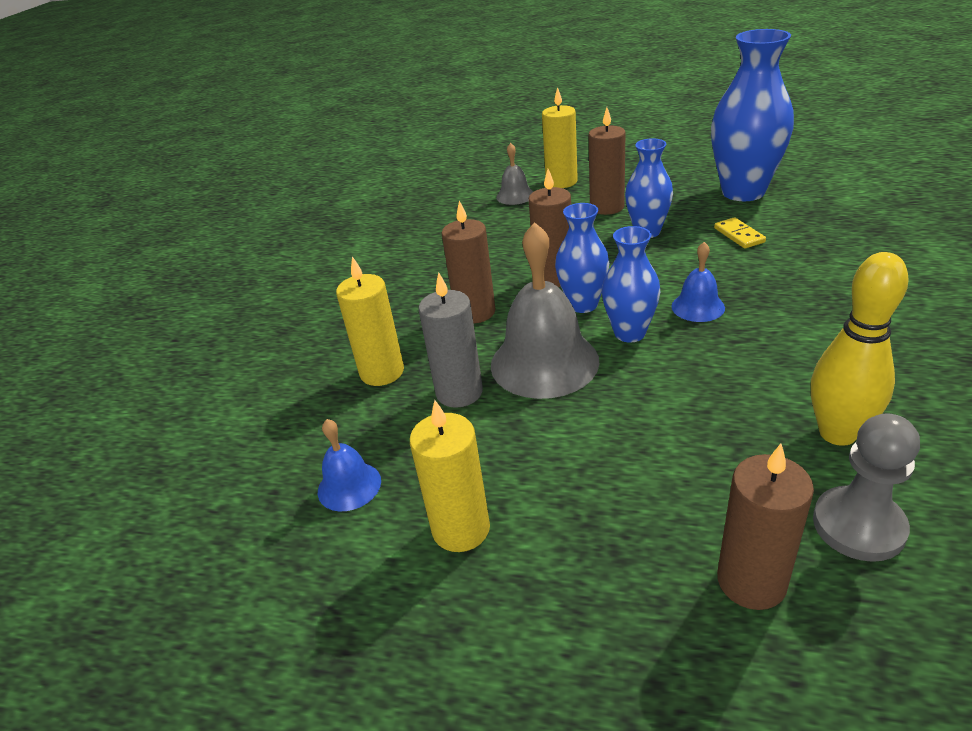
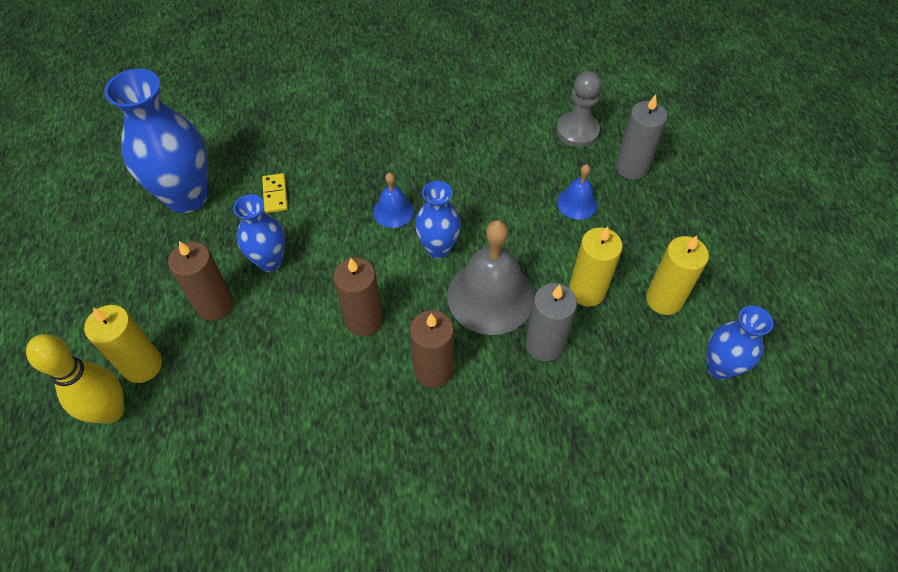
camera: 115 degrees left, 20 degrees up
(349, 486) = (664, 381): blue bell -> blue bell (577, 203)
(382, 372) = (540, 416): yellow candle -> yellow candle (586, 291)
(515, 196) = (178, 409): grey bell -> none
(583, 304) = (404, 287): blue vase -> blue vase (719, 367)
(739, 235) = (275, 194): yellow domino -> yellow domino turned 60 degrees counterclockwise
(751, 581) = (631, 167): brown candle -> grey candle
(837, 433) = (511, 138): yellow bowling pin -> yellow bowling pin (111, 411)

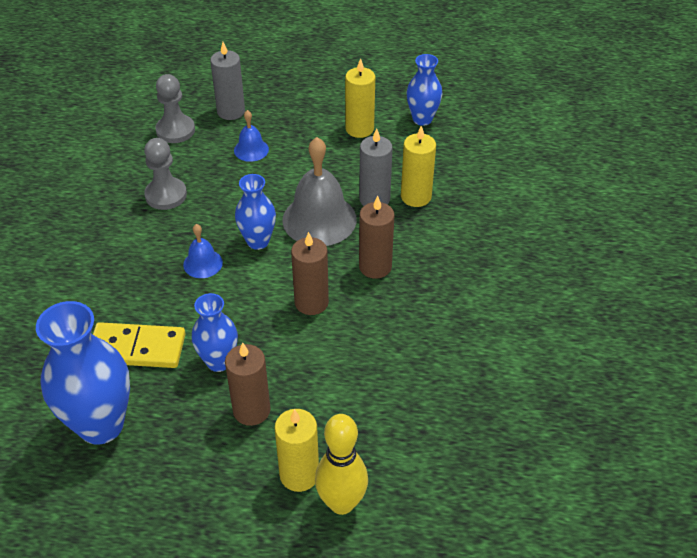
camera: 75 degrees left, 10 degrees down
(275, 194) = (137, 348): yellow domino -> yellow domino, size x1.91
(478, 153) = (166, 195): none -> grey pawn
(586, 291) = (336, 165): yellow candle -> yellow candle (416, 197)

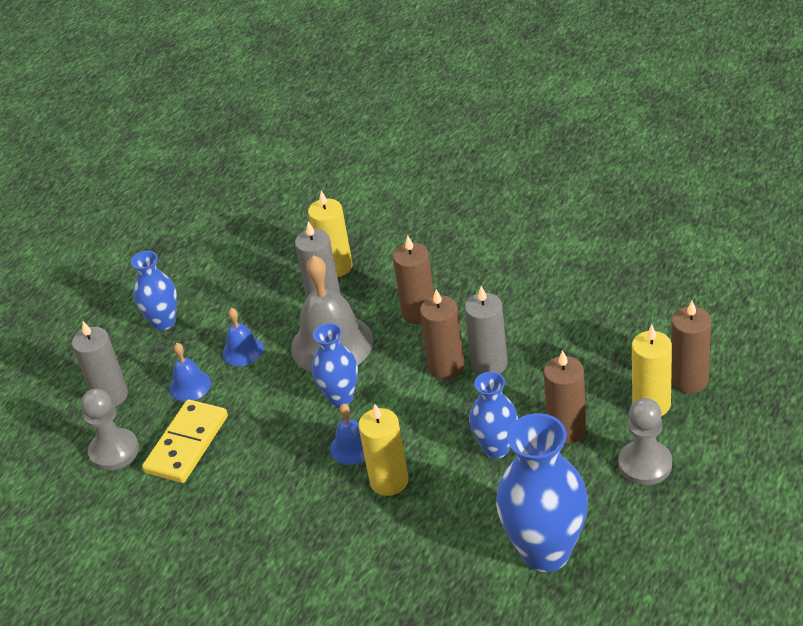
camera: 65 degrees left, 5 degrees down
(137, 348) = (453, 514): yellow domino -> yellow domino (187, 444)
(166, 195) = (225, 470): grey pawn -> grey pawn (645, 464)
(297, 168) = (243, 351): none -> blue bell
(322, 332) = (489, 364): none -> grey candle
(341, 503) = (689, 380): yellow bowling pin -> brown candle
(359, 129) = (208, 291): yellow candle -> yellow candle (389, 481)
(422, 119) = (221, 241): blue vase -> blue vase (163, 322)

